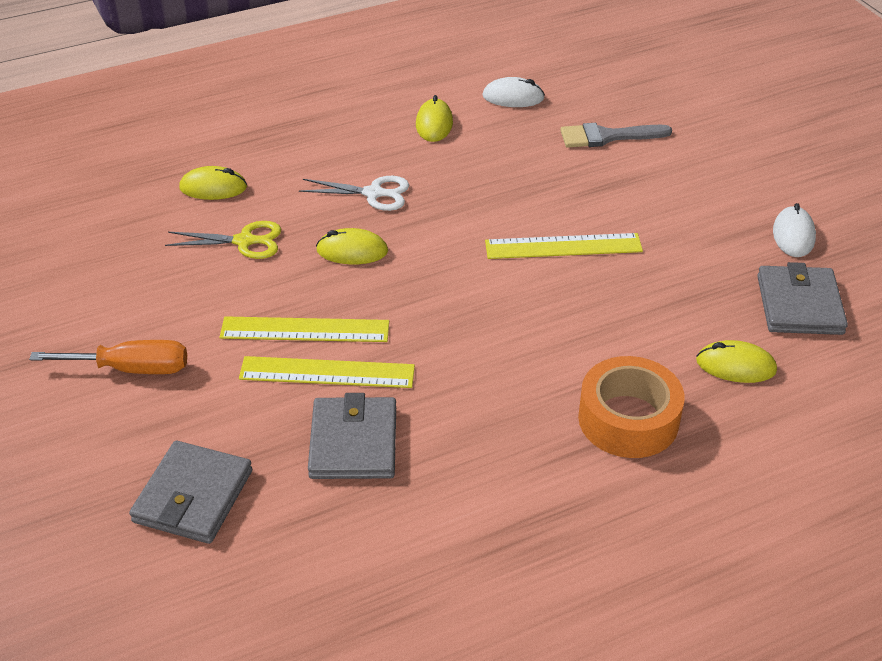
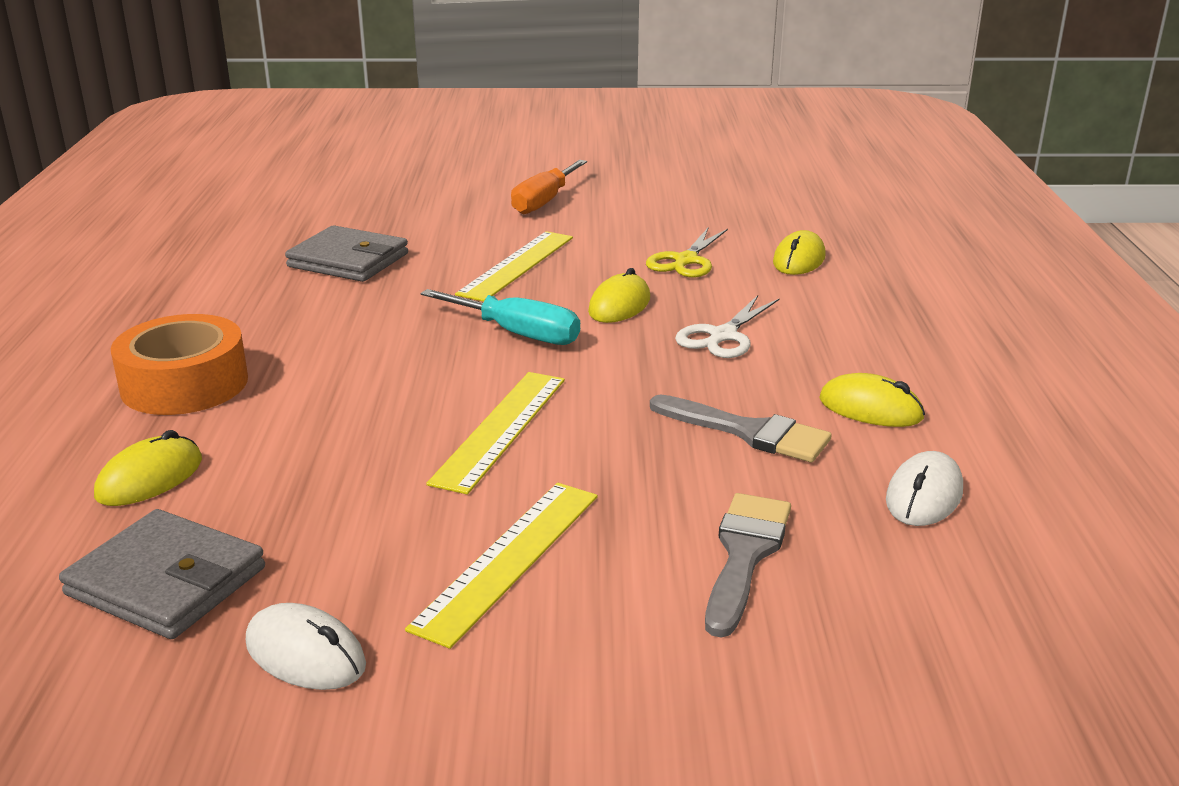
camera: 115 degrees right, 15 degrees down
(193, 496) = (375, 204): grey wallet -> none
(327, 372) = (447, 265): yellow ruler -> yellow ruler (509, 559)
(432, 284) = (517, 334): none -> turquoise screwdriver
(493, 158) = (748, 432): none -> grey brush

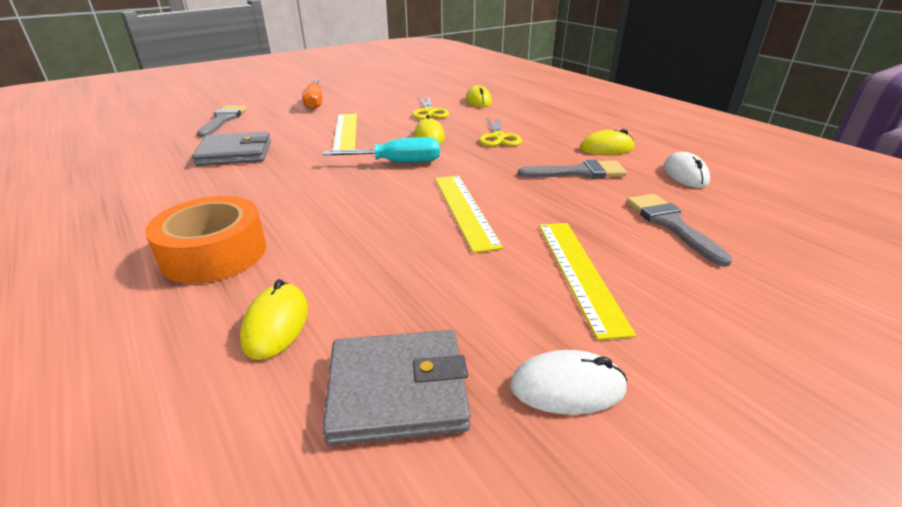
camera: 35 degrees left, 5 degrees up
(395, 203) = (223, 120): none -> grey brush
(722, 336) = (499, 137): white scissors -> yellow scissors

